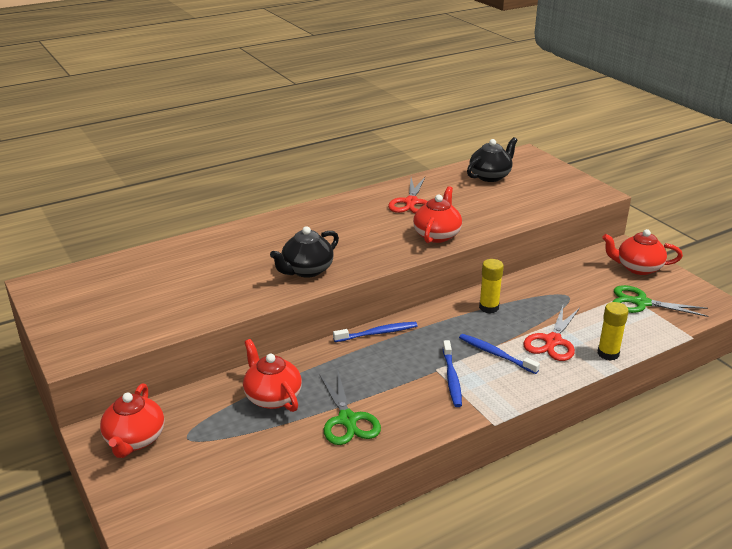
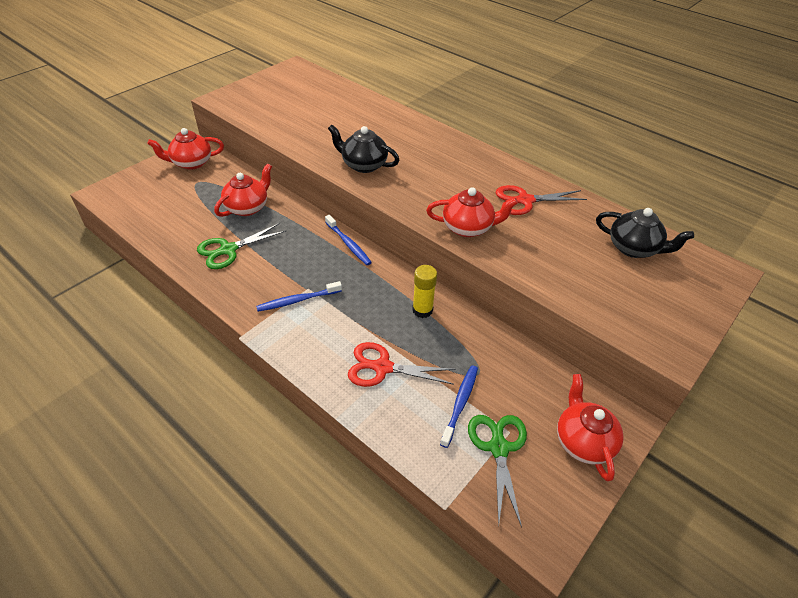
camera: 70 degrees right, 15 degrees up
(496, 354) = (344, 326): blue toothbrush -> blue toothbrush (460, 404)
(608, 353) = (377, 418): yellow glue stick -> none

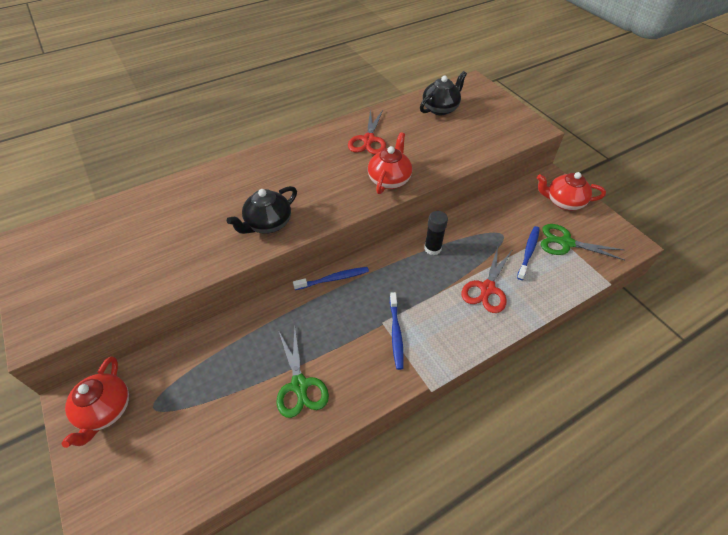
camera: 70 degrees left, 5 degrees up
(247, 207) = (234, 356): red teapot -> none
(422, 310) = (432, 248): yellow glue stick -> black glue stick
(460, 404) = (528, 252): blue toothbrush -> blue toothbrush turned 75 degrees clockwise

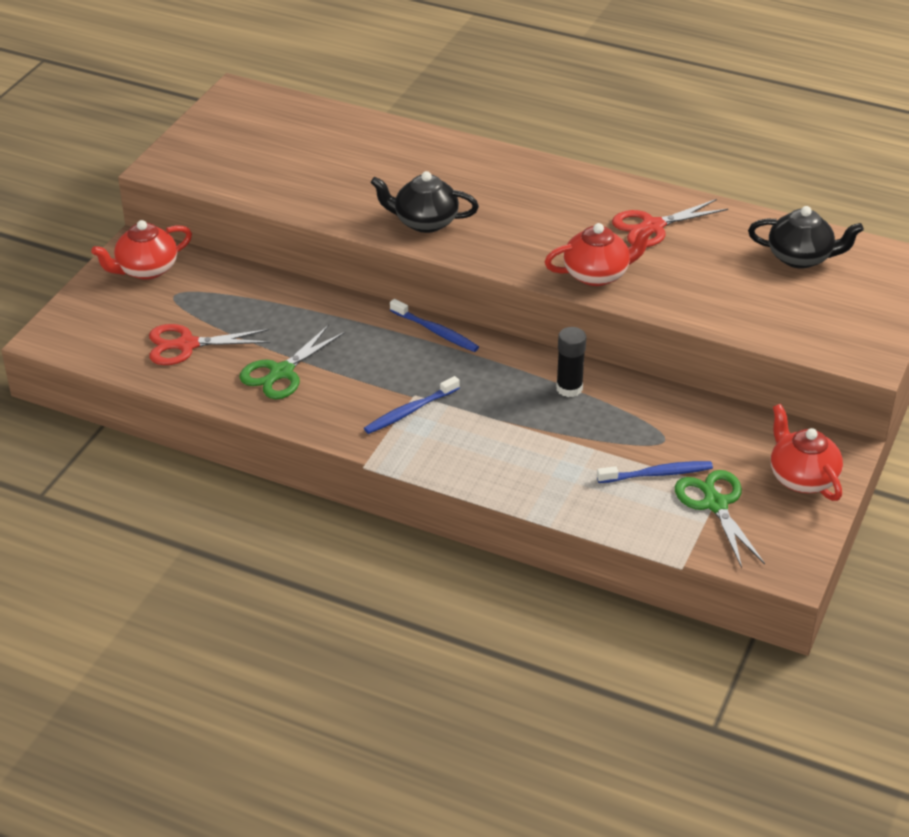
camera: 55 degrees right, 10 degrees down
(487, 288) = (552, 458): red scissors -> red scissors (187, 345)

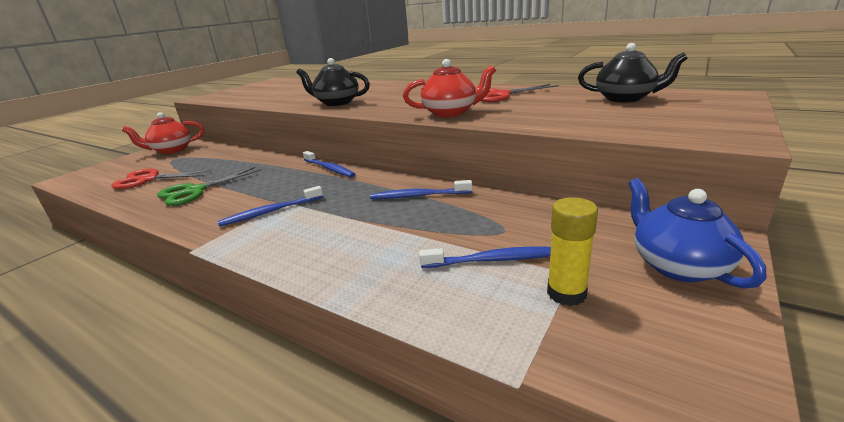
camera: 10 degrees right, 15 degrees down
(569, 388) = (419, 196): black glue stick -> blue toothbrush
(715, 504) = (566, 293): green scissors -> yellow glue stick
(802, 478) = (677, 265): red teapot -> blue teapot

